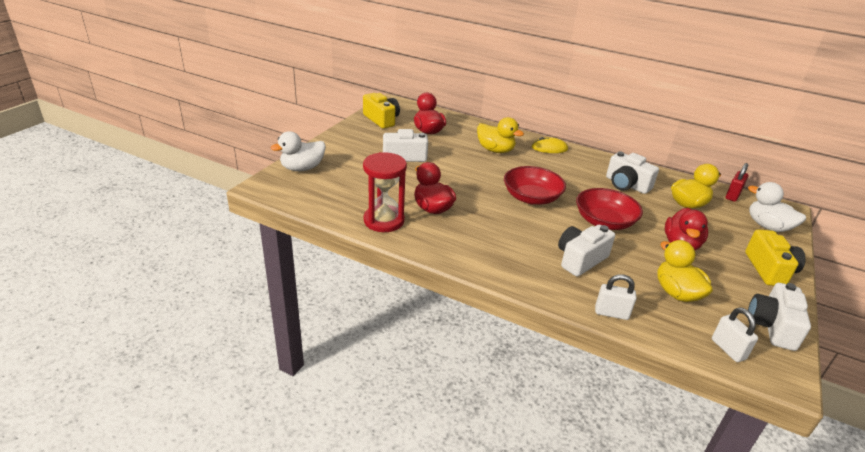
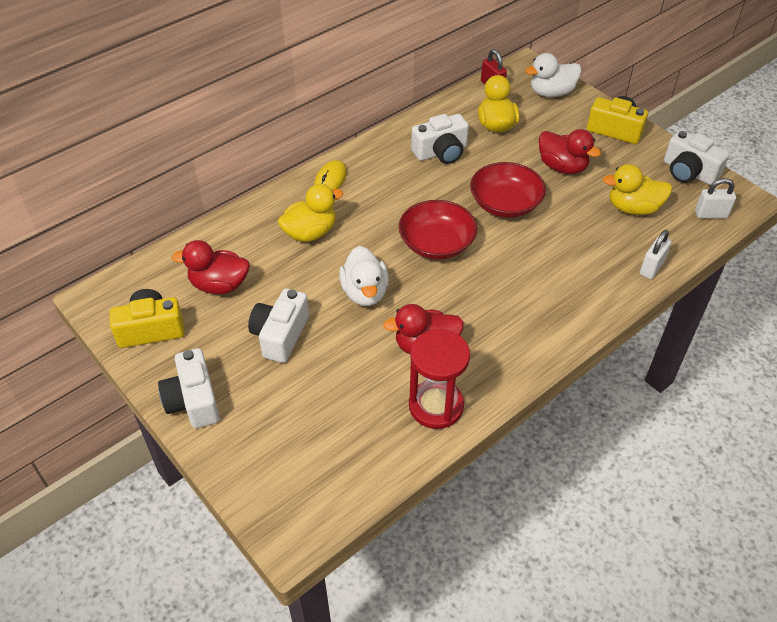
camera: 65 degrees left, 15 degrees up
(302, 168) = (259, 471): white duck -> white duck (365, 292)
(580, 259) = (565, 253): white camera -> white camera (193, 401)

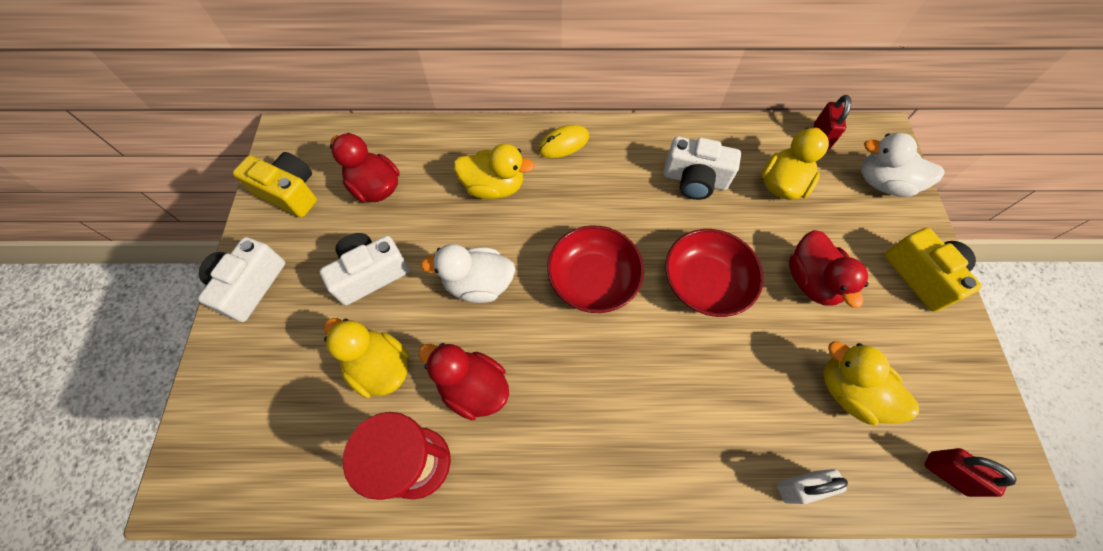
camera: 40 degrees right, 15 degrees up
(352, 378) = (380, 367): none -> yellow duck
(365, 292) = (478, 284): white duck -> white duck turned 60 degrees clockwise
(688, 172) = (969, 394): white camera -> none
(711, 214) = (947, 473): white padlock -> red padlock

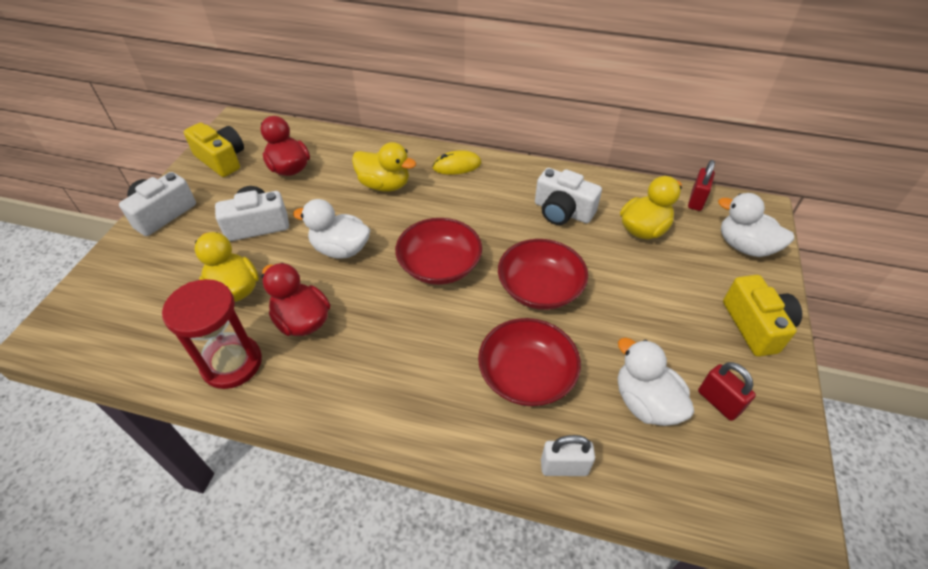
camera: 15 degrees right, 15 degrees down
(728, 391) = (526, 375): none -> red bowl
(811, 281) = (642, 308): red duck -> none
(849, 391) = (645, 402): yellow duck -> white duck
(947, 473) = (721, 494): red padlock -> red padlock (718, 402)

